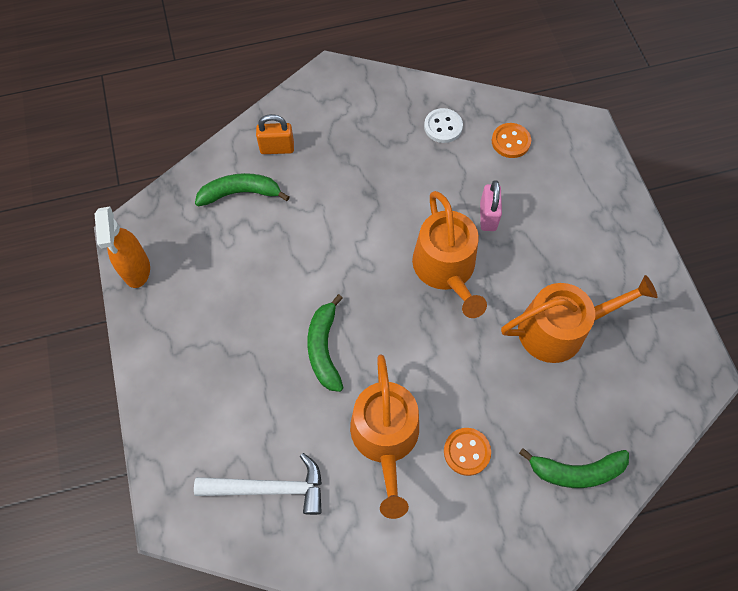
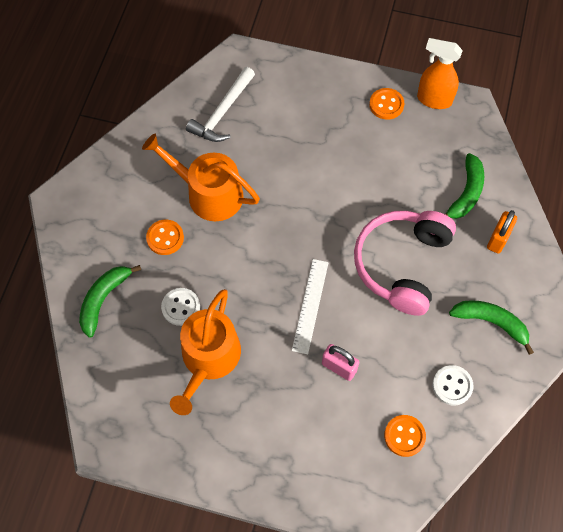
camera: 120 degrees right, 0 degrees up
(166, 313) = (386, 104): none -> orange button
(324, 348) = (297, 188): green banana -> green banana (491, 322)
(352, 213) = (401, 264): none -> pink headphones
(446, 269) = (310, 305): orange watering can -> white ruler
(529, 386) = (181, 307): none -> white button

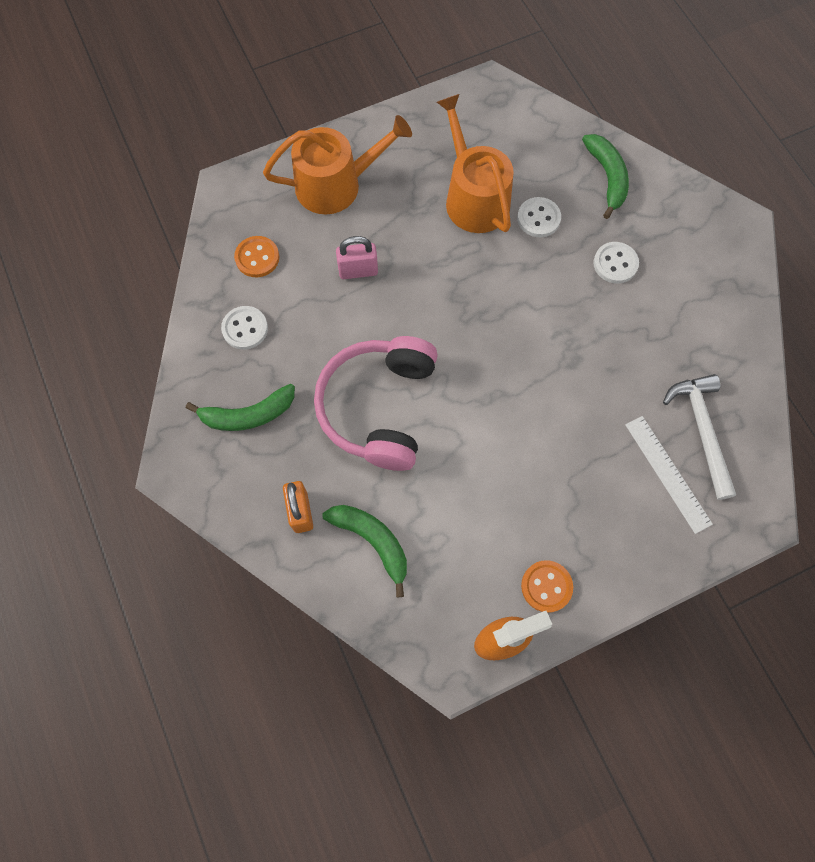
camera: 140 degrees right, 5 degrees up
(165, 238) = (615, 264): orange button -> white button
(208, 193) = (623, 334): orange watering can -> orange watering can (336, 185)
(310, 305) = (430, 303): white ruler -> white ruler (668, 473)
(401, 264) = (378, 407): pink headphones -> pink headphones turned 150 degrees counterclockwise
(466, 193) = (372, 541): green banana -> green banana turned 150 degrees clockwise

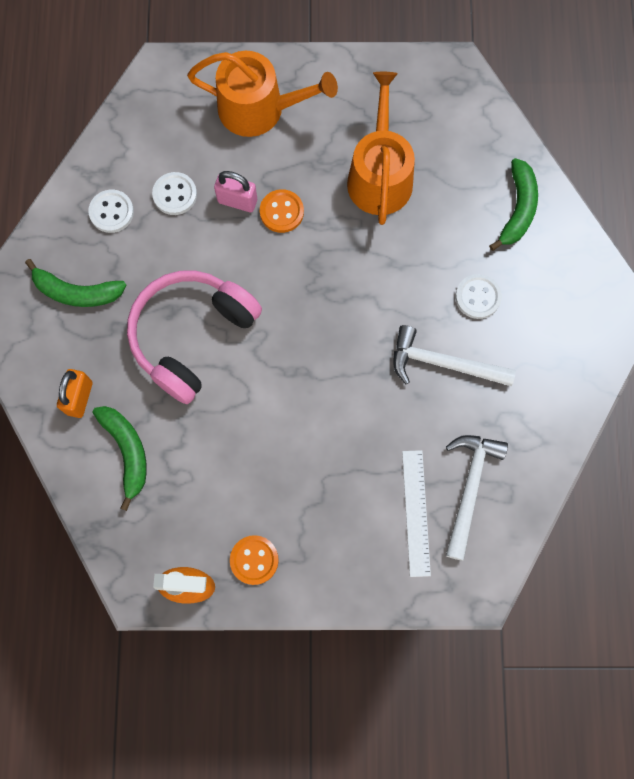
camera: 25 degrees right, 5 degrees up
(257, 258) = (154, 150): orange button -> orange button (281, 212)
(538, 218) = (429, 222): white button -> white button (175, 194)
(617, 332) = (443, 363): none -> white hammer

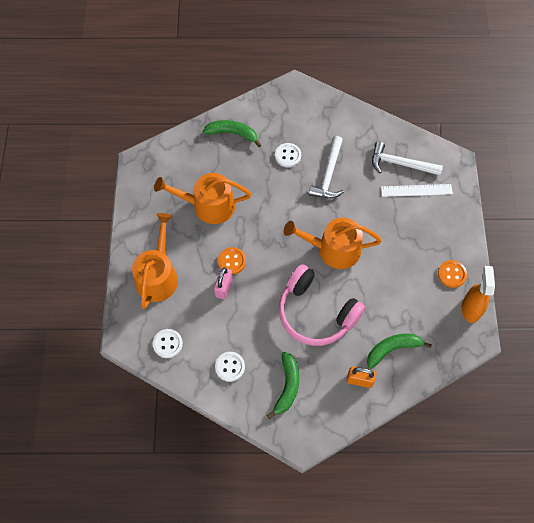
camera: 90 degrees left, 10 degrees down
(175, 194) = (218, 326): white button -> white button (167, 344)
(302, 366) = (333, 249): none -> orange watering can

